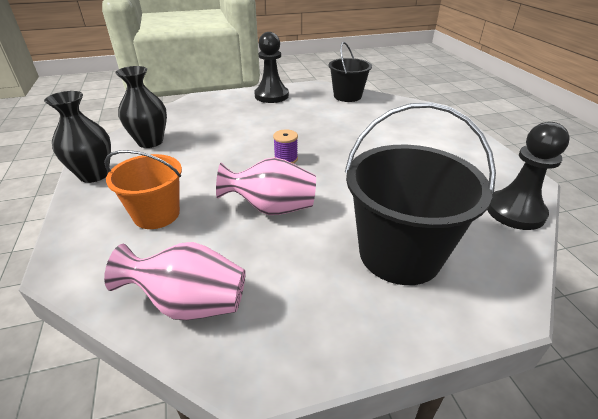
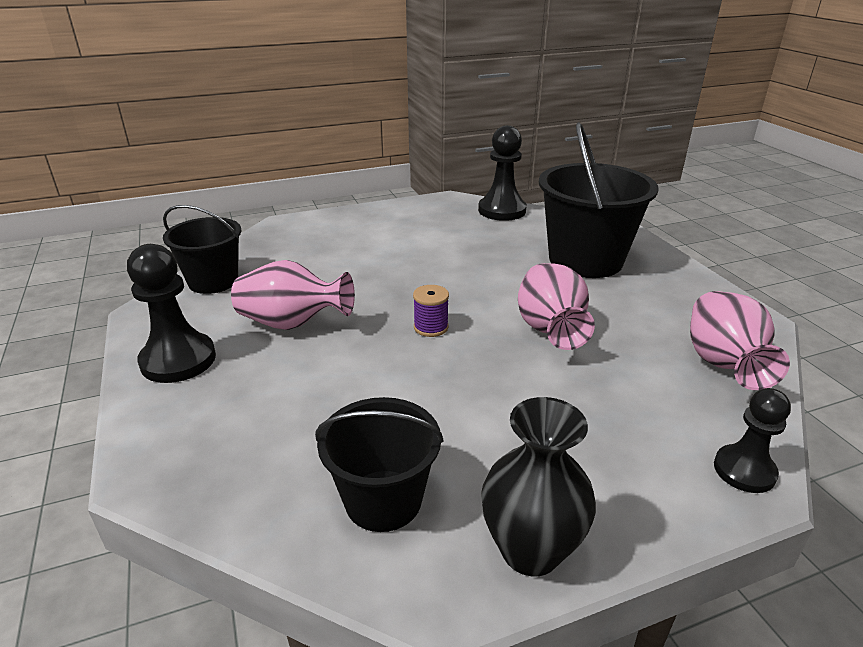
camera: 95 degrees left, 5 degrees down
(77, 267) = (744, 470): none -> black pawn
(150, 142) = (383, 500): black vase -> black bucket
(156, 214) = (606, 424): orange bucket -> none
(298, 118) = (292, 323): none -> pink vase

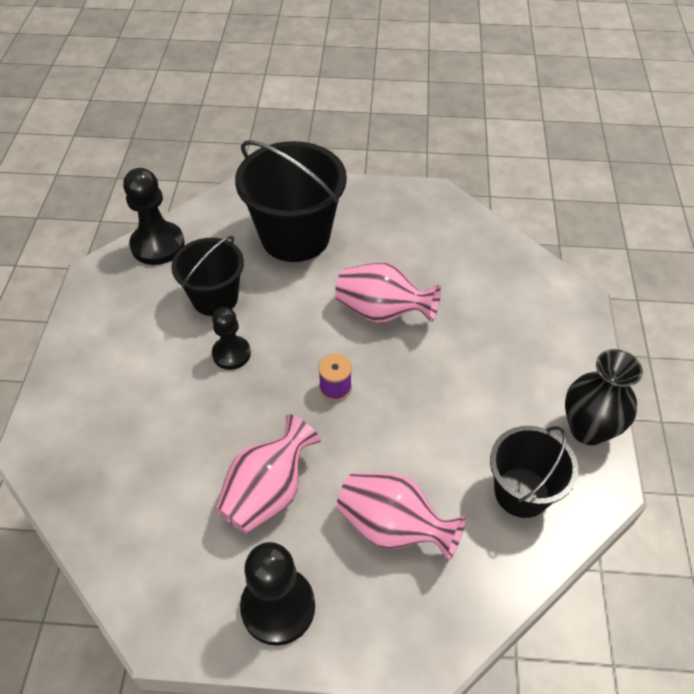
camera: 65 degrees left, 20 degrees up
(213, 281) = (133, 550): black bucket -> black bucket (215, 298)
(723, 363) = (471, 242): pink vase -> pink vase (393, 527)
(744, 470) = (566, 296): black pawn -> black pawn (231, 354)

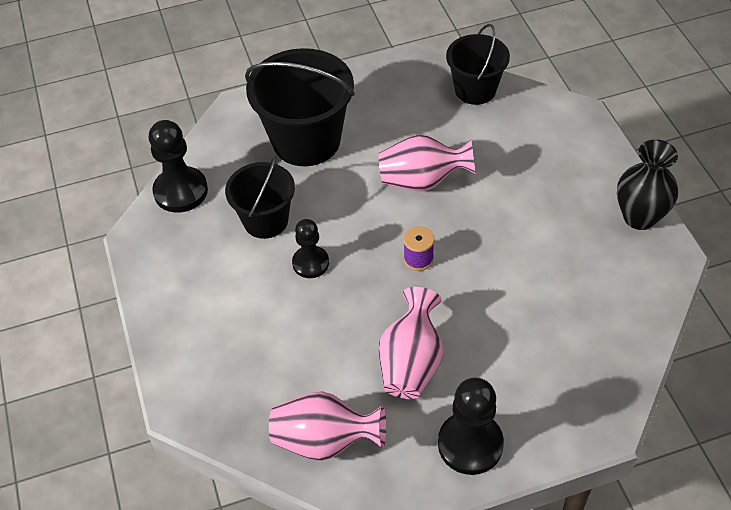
camera: 20 degrees left, 0 degrees up
(393, 527) = (527, 350): pink vase -> pink vase (325, 441)
(521, 492) = (613, 285): black bucket -> black bucket (475, 90)

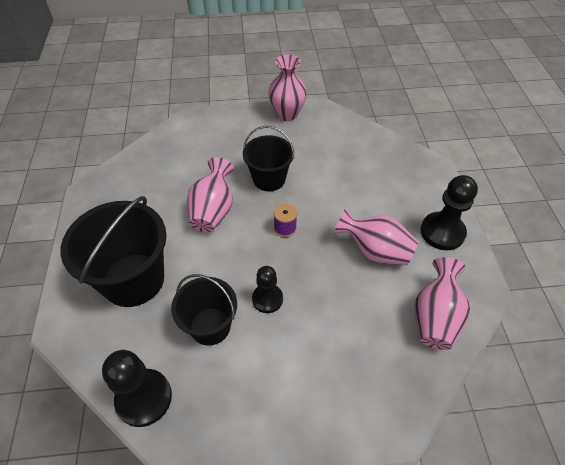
camera: 80 degrees left, 0 degrees up
(475, 90) = (140, 162): black bucket -> black bucket (269, 179)
(639, 217) = (287, 114): black vase -> pink vase

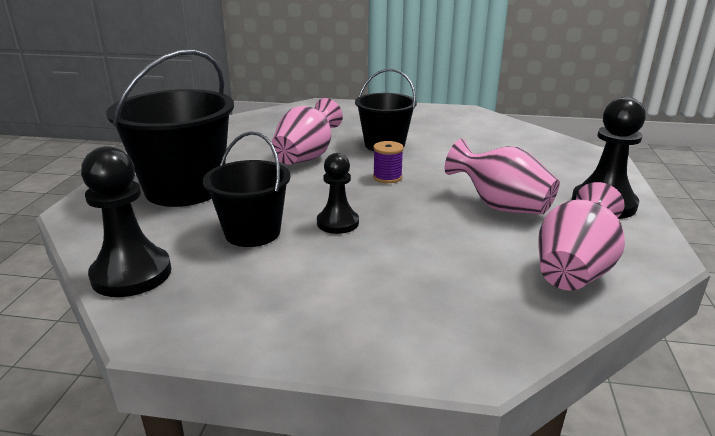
camera: 15 degrees right, 25 degrees down
(287, 114) = (426, 110): pink vase -> none

